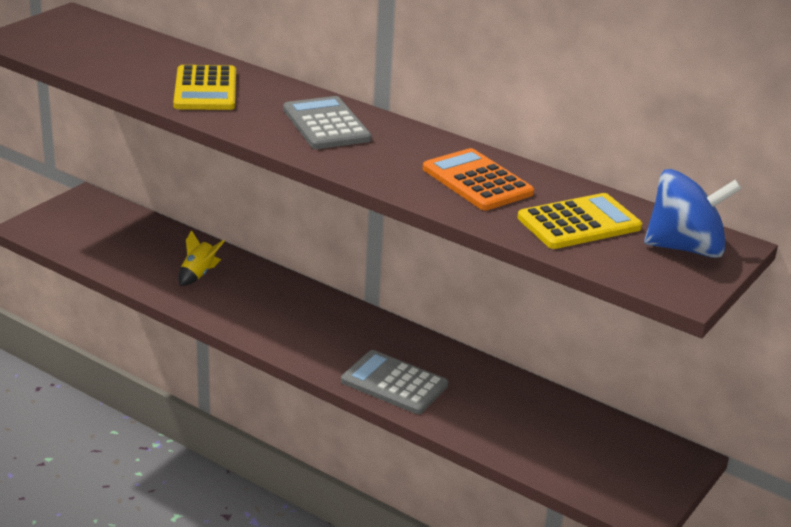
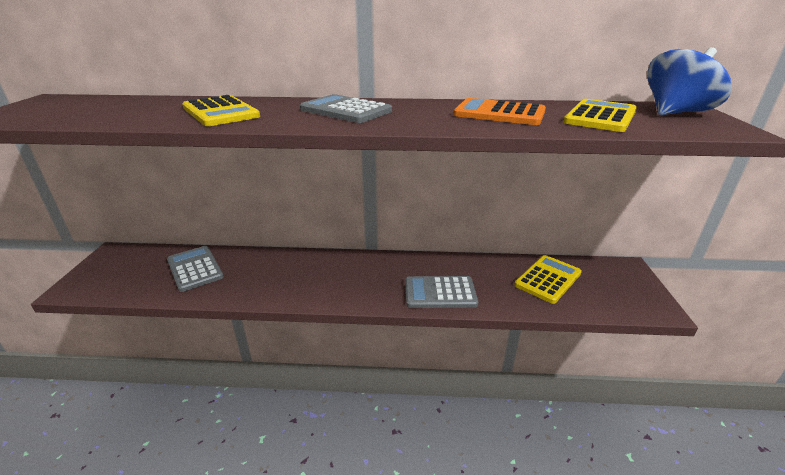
camera: 30 degrees left, 0 degrees up
(156, 250) = (195, 268): none -> grey calculator
(198, 274) = (241, 273): yellow rocket -> none
(548, 425) = (548, 279): none -> yellow calculator

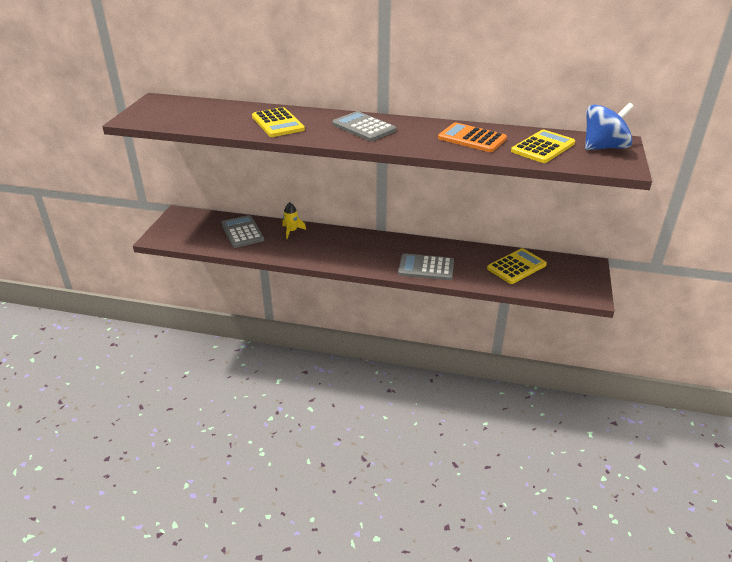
camera: 10 degrees right, 5 degrees up
(260, 261) = (292, 231): none -> yellow rocket

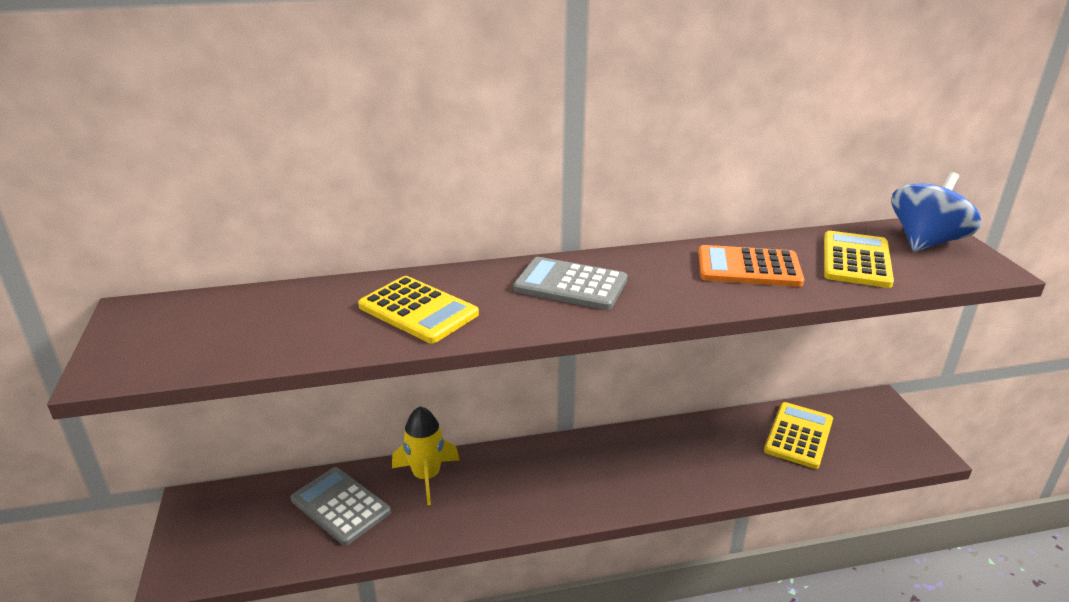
camera: 25 degrees left, 5 degrees down
(292, 231) = (427, 476): yellow rocket -> yellow rocket, size x1.51
(426, 268) = (683, 479): grey calculator -> none

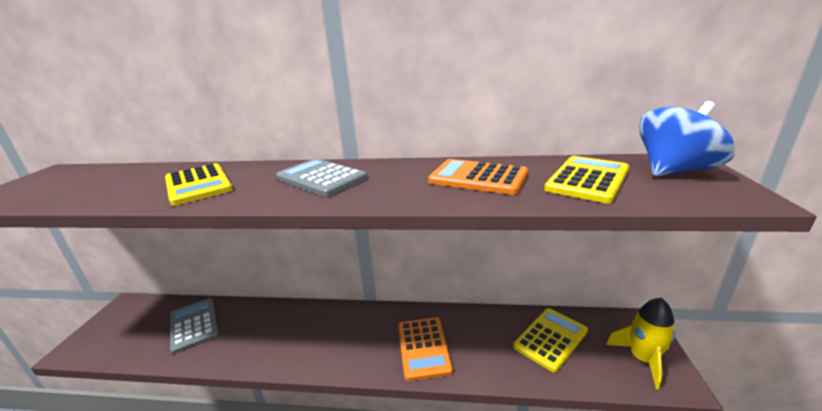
camera: 20 degrees right, 5 degrees down
(427, 476) = (259, 315): yellow rocket -> yellow rocket (643, 359)
(668, 472) = (423, 348): none -> orange calculator

